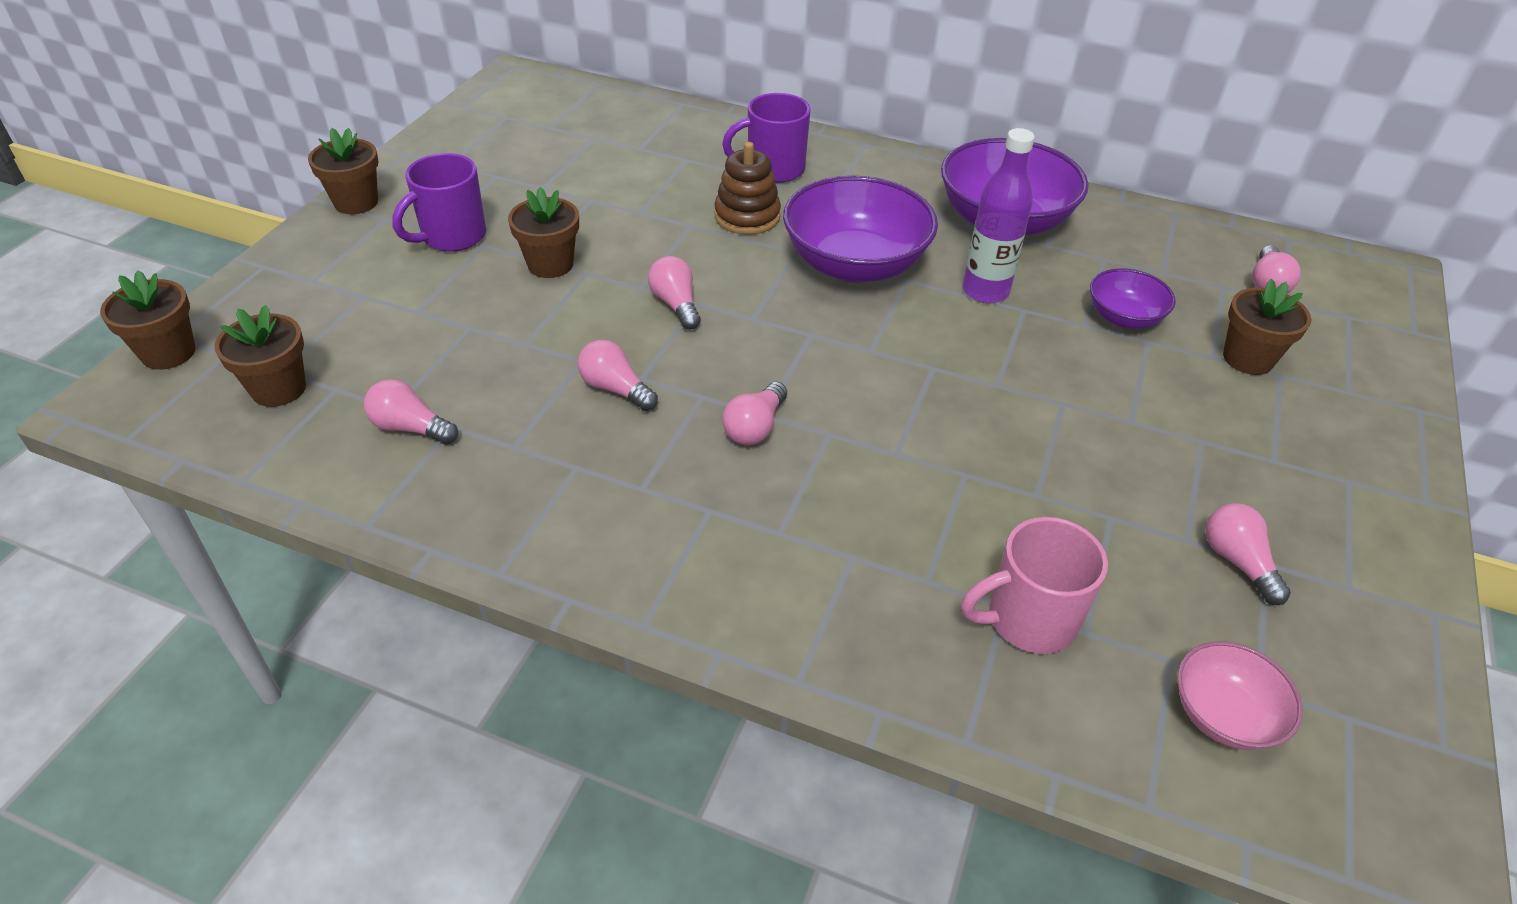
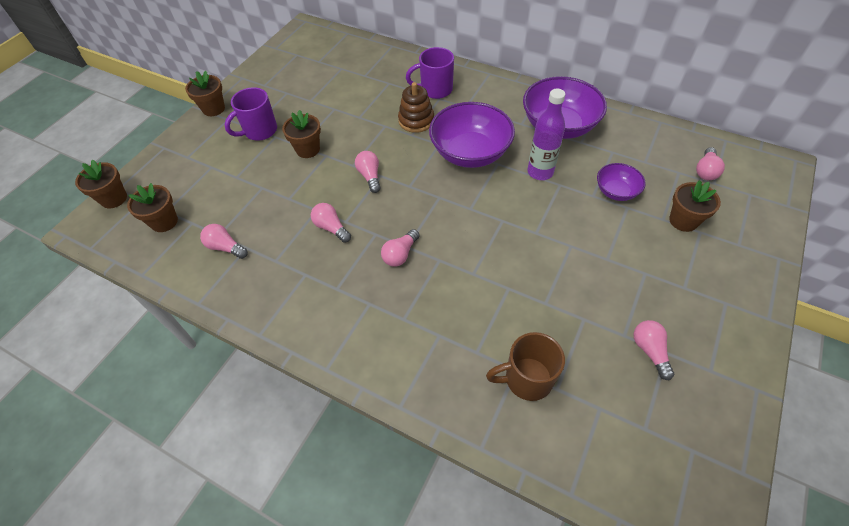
camera: 10 degrees right, 10 degrees up
(1028, 620) = (526, 379): pink mug -> brown mug
(1223, 715) = (622, 443): pink bowl -> none

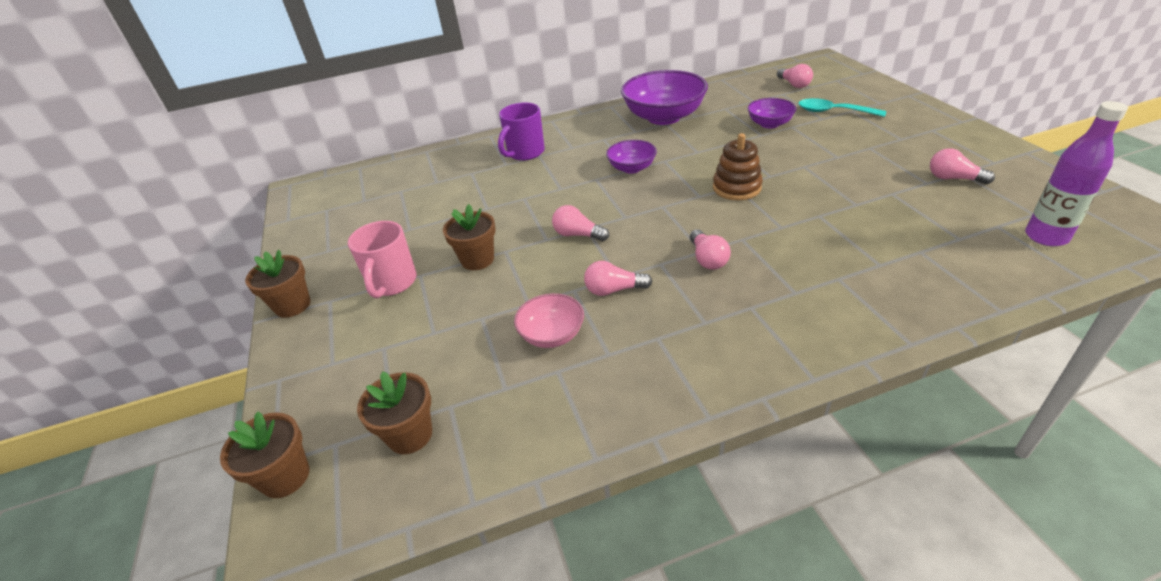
camera: 45 degrees left, 15 degrees down
(225, 247) = (534, 390): pink light bulb -> none
(259, 131) = (392, 283): purple mug -> pink mug
(271, 226) = (552, 335): none -> pink bowl
(416, 120) = (546, 178): brown stacking toy -> brown stacking toy (736, 188)
(470, 153) = (632, 168): purple bowl -> purple bowl, size x0.52
(526, 379) = (936, 250): brown mug -> none
(540, 172) = (703, 146): purple bottle -> purple bottle (1046, 237)
(683, 221) = (833, 112): brown flower pot -> turquoise spoon

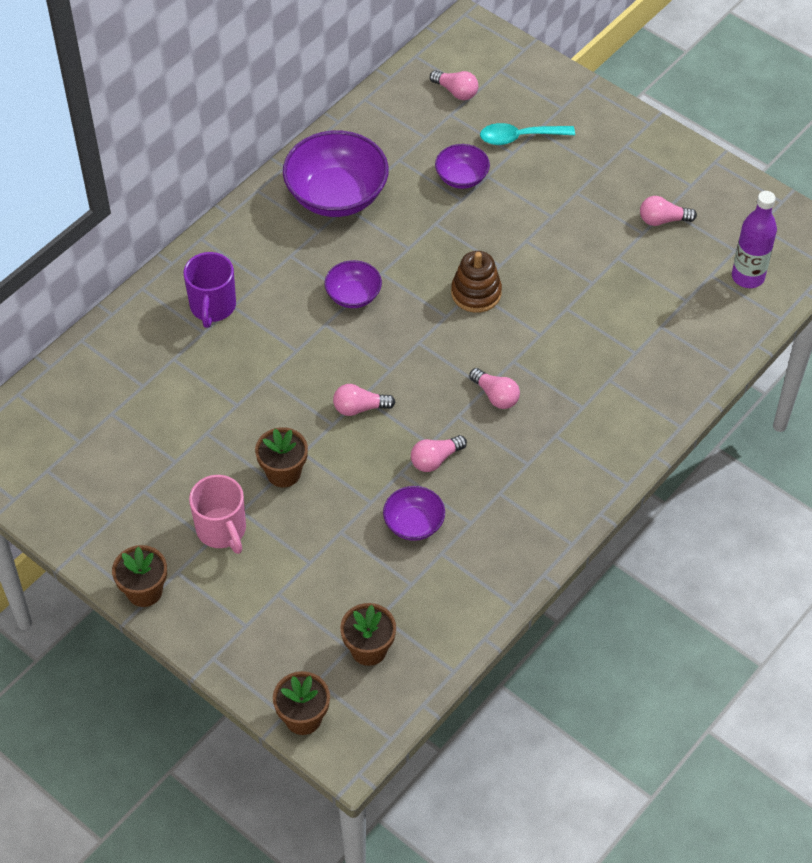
camera: 35 degrees left, 15 degrees up
(552, 335) = (414, 524): pink bowl -> purple bowl

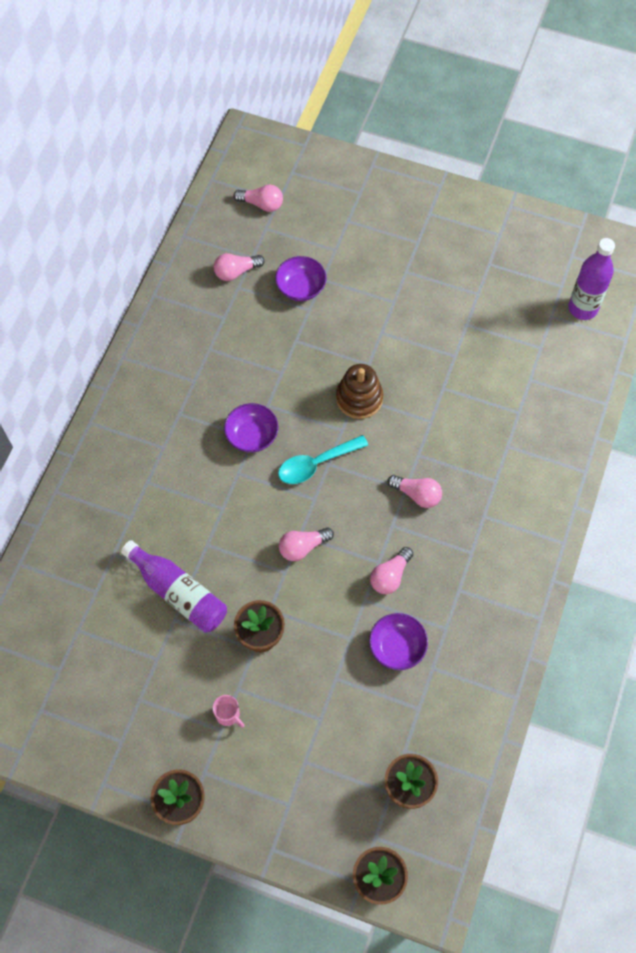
camera: 20 degrees left, 10 degrees up
(212, 307) = (128, 489): purple mug -> none
(221, 410) = (178, 592): none -> purple bottle
(222, 530) = (228, 715): pink mug -> pink mug, size x0.50
(336, 195) = (197, 340): purple bowl -> none
(519, 137) = (335, 233): turquoise spoon -> turquoise spoon (316, 464)
(662, 220) = (490, 276): pink light bulb -> pink light bulb (236, 272)

